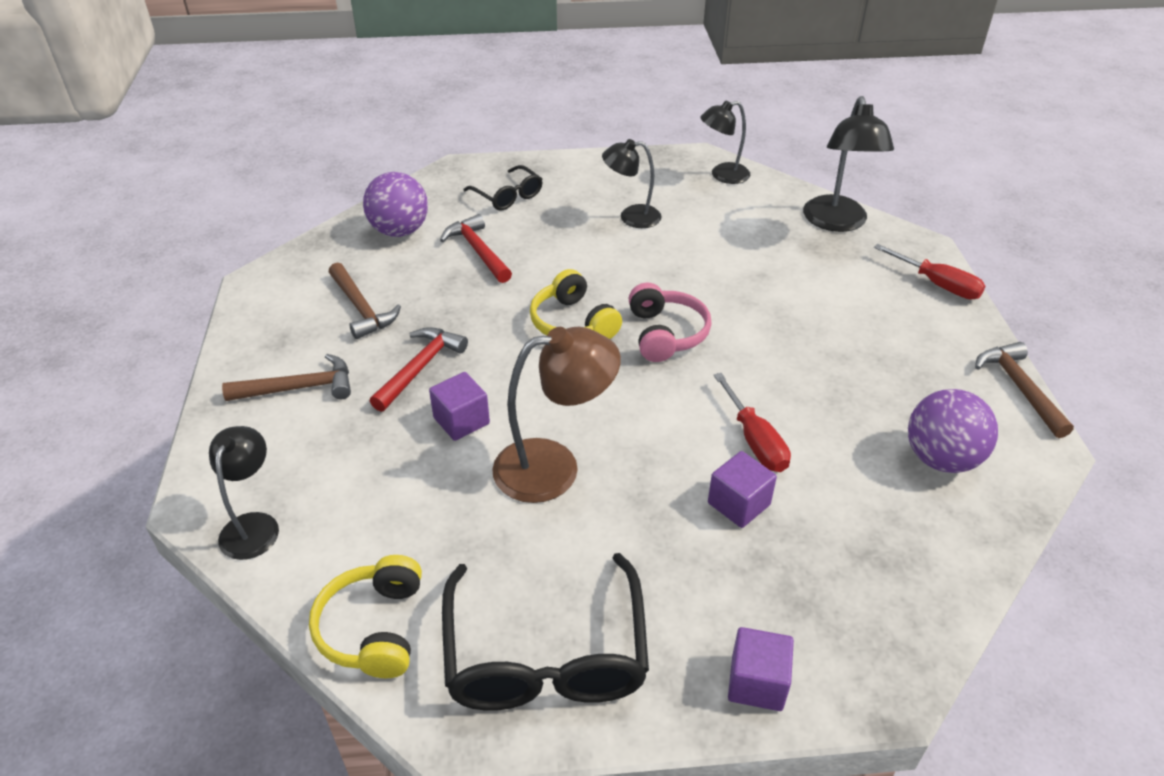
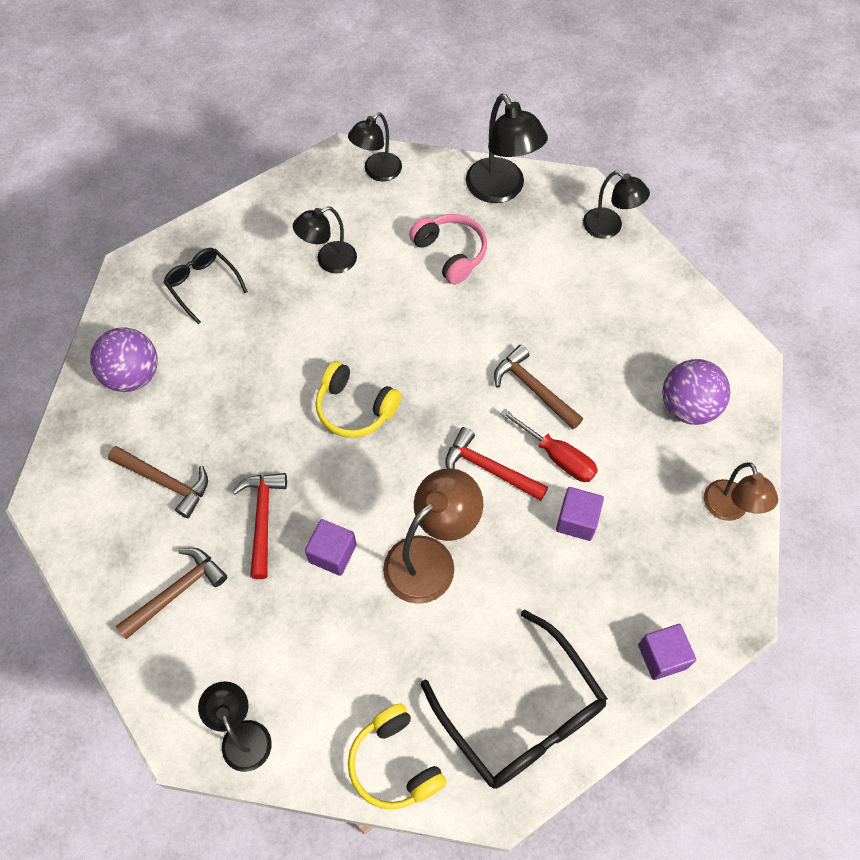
camera: 30 degrees left, 20 degrees up
(478, 251) = (221, 366): red hammer -> red hammer (488, 469)
(508, 196) = (202, 285): black glasses -> black glasses turned 150 degrees counterclockwise
(666, 334) = (435, 383): pink headphones -> pink headphones (450, 253)
(937, 284) = (609, 228): red screwdriver -> black lamp
(938, 575) = (729, 509): none -> brown lamp
(1019, 388) = (710, 311): brown hammer -> brown hammer (533, 389)

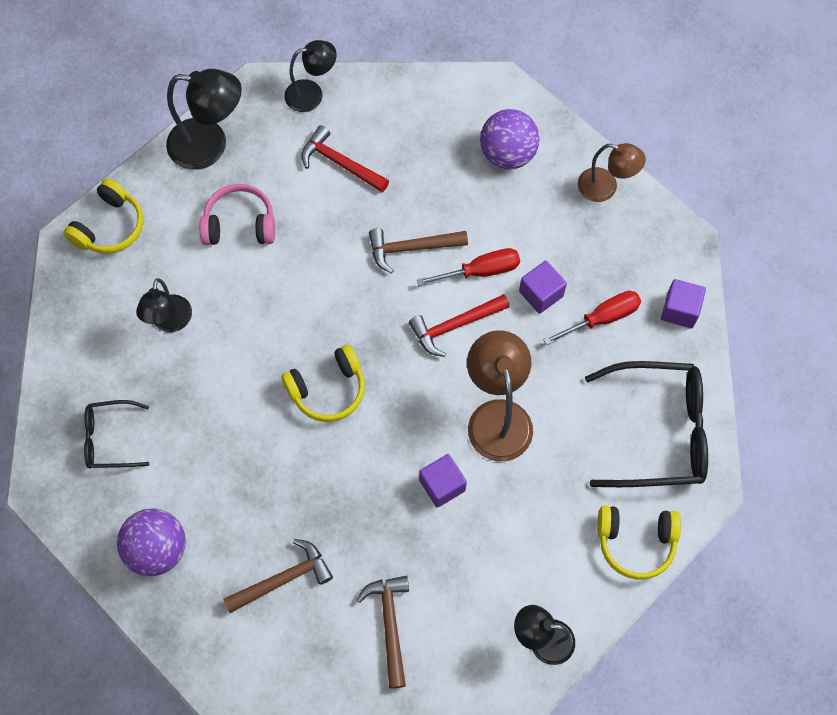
camera: 55 degrees left, 5 degrees up
(262, 519) = (374, 521): red hammer -> red hammer (340, 163)
(377, 172) = (110, 227): black lamp -> yellow headphones
(595, 589) = (601, 318): none -> red screwdriver

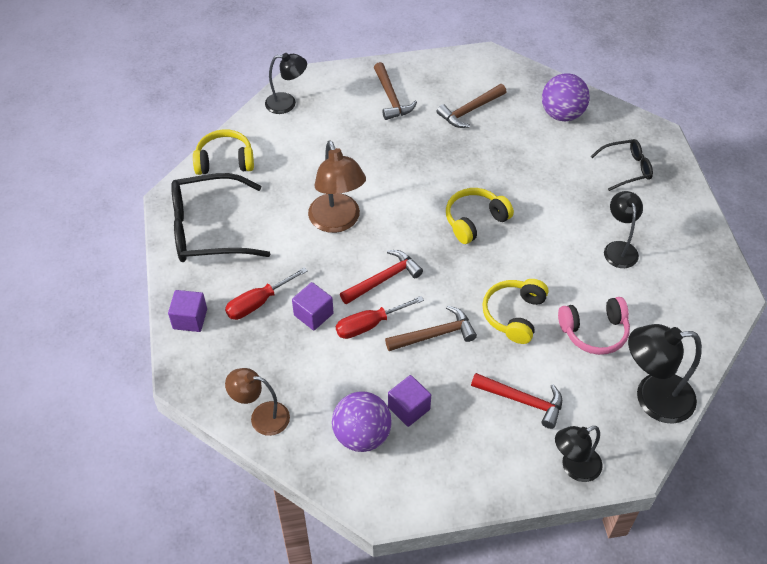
camera: 170 degrees right, 15 degrees down
(110, 227) = (706, 313): yellow headphones -> yellow headphones (514, 315)
(442, 485) = (371, 174): purple cube -> purple cube (409, 408)

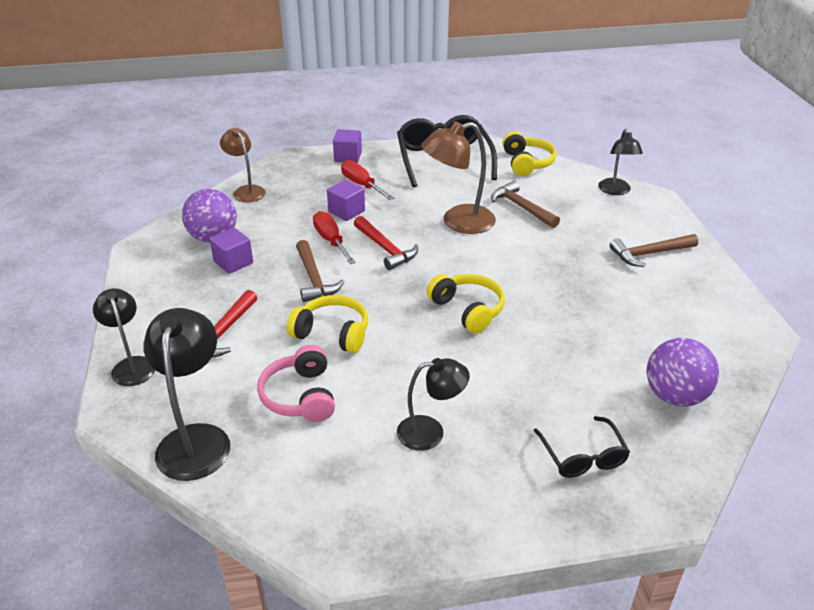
camera: 90 degrees right, 15 degrees down
(261, 417) = (246, 191): brown lamp -> brown lamp turned 45 degrees counterclockwise
(470, 111) = (650, 312): brown hammer -> brown hammer (521, 207)

